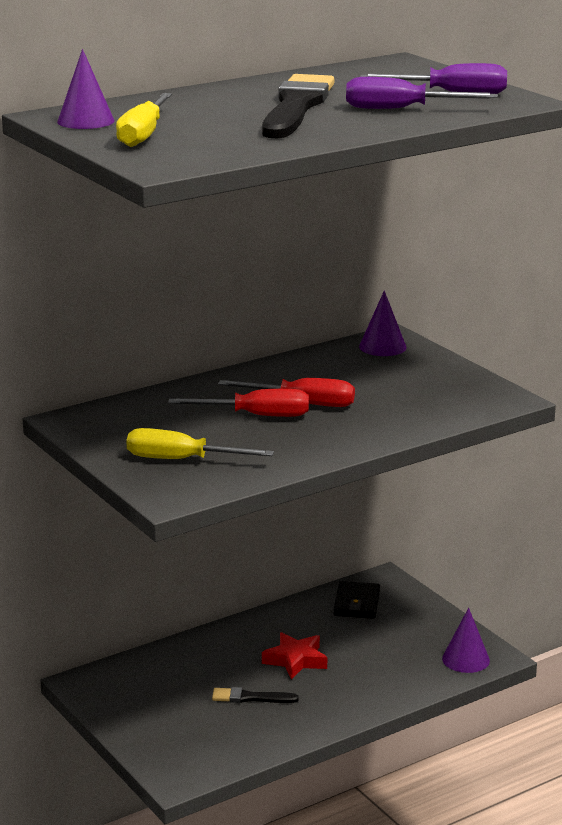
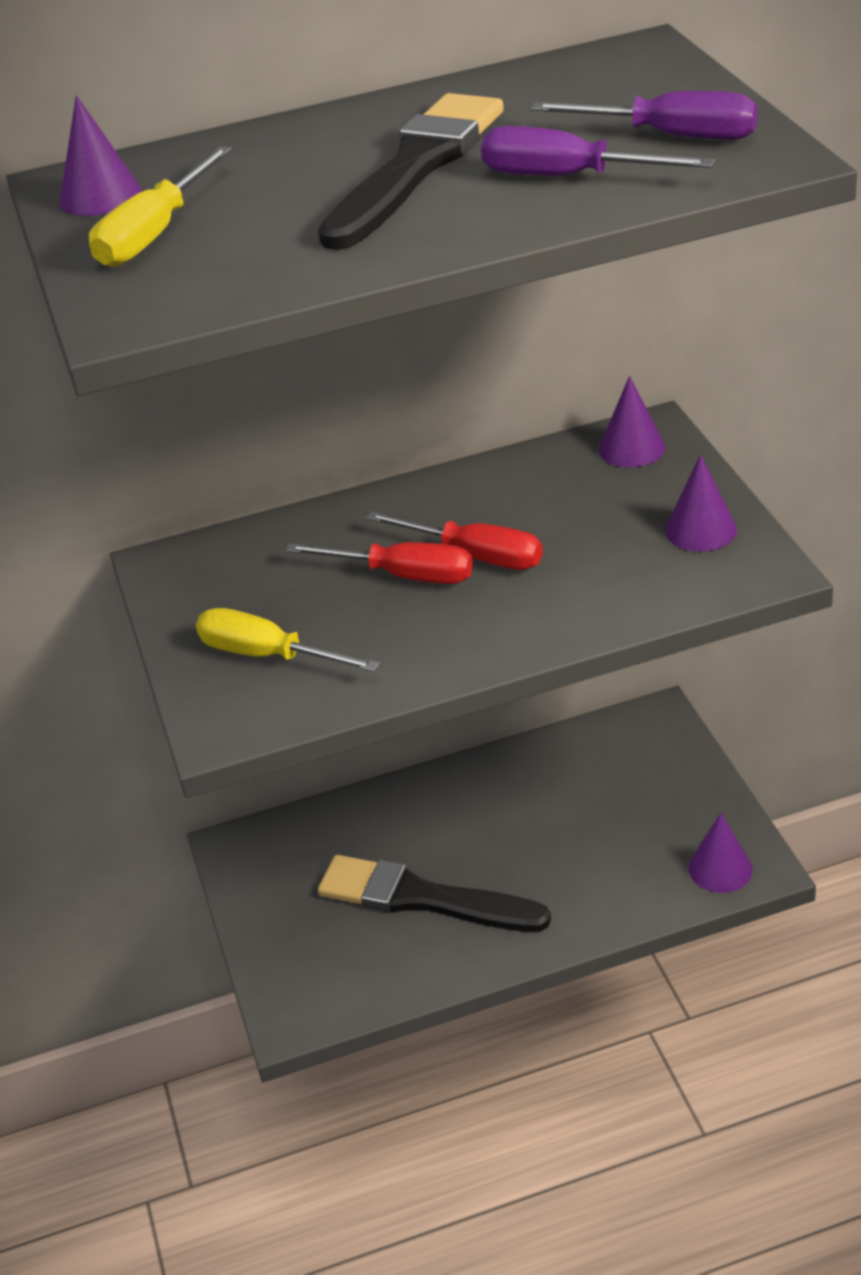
camera: 20 degrees right, 15 degrees up
(250, 698) = (423, 898): black brush -> black brush, size x2.16
(295, 660) = (500, 842): red star -> none
(357, 603) = (609, 754): black wallet -> none
(453, 383) = (700, 530): none -> purple cone

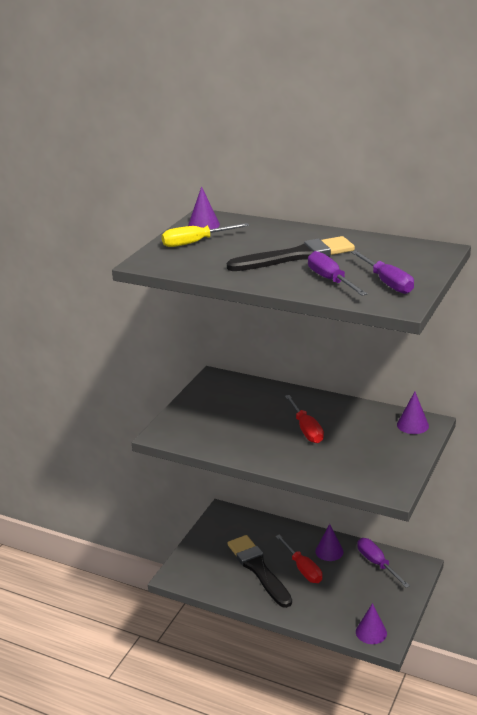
camera: 40 degrees right, 10 degrees down
(268, 655) = (202, 422): yellow screwdriver -> none
(403, 575) = (275, 422): red screwdriver -> red screwdriver (302, 569)
(594, 757) = (377, 563): none -> purple screwdriver
(700, 530) = (392, 465): purple cone -> purple cone (329, 551)

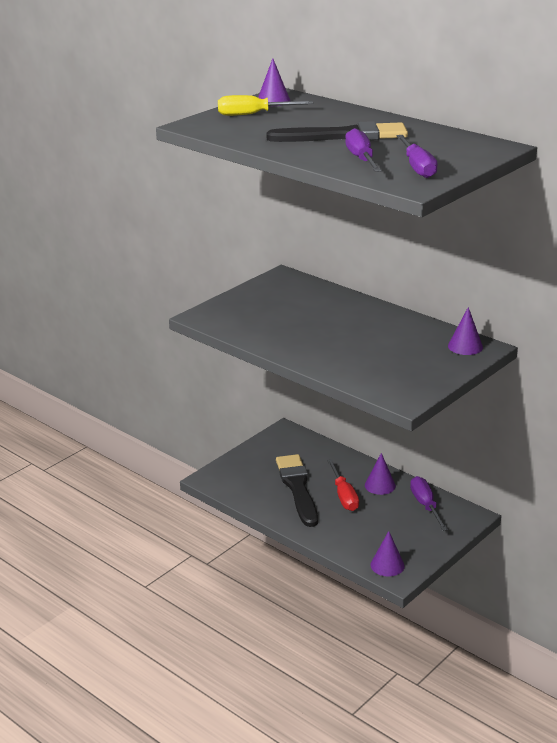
camera: 15 degrees right, 0 degrees up
(306, 429) = (350, 334): red screwdriver -> none

